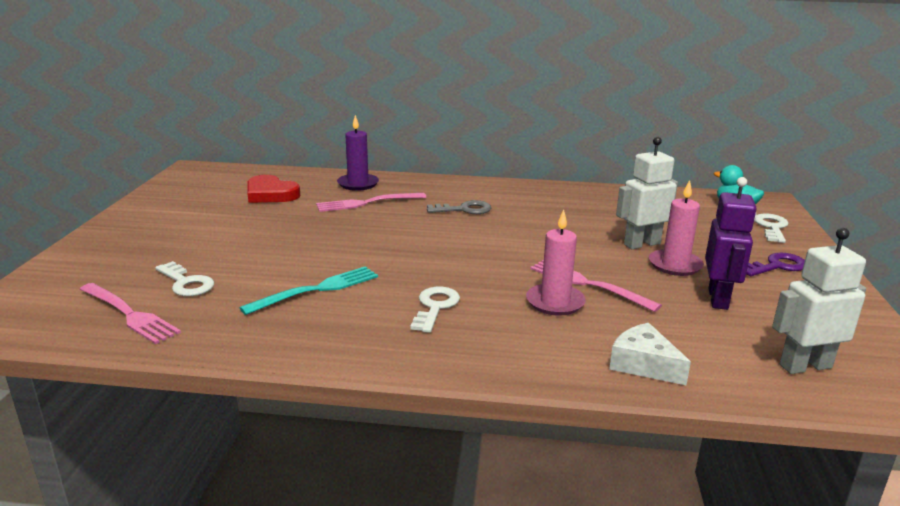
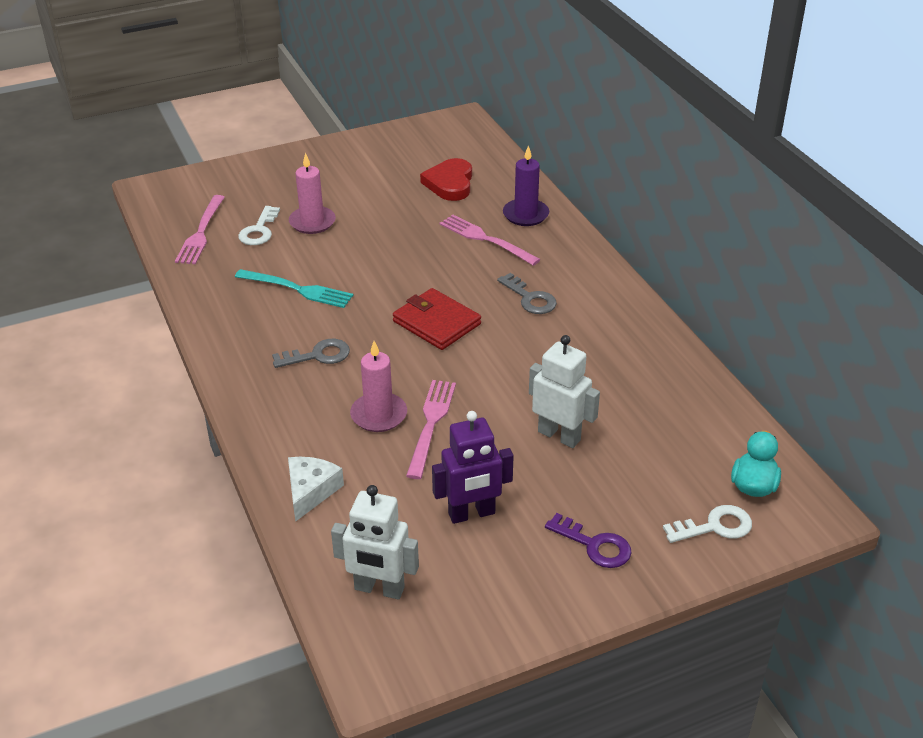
camera: 60 degrees right, 15 degrees up
(435, 307) = (318, 355): white key -> grey key
(452, 247) = (436, 323): none -> red wallet
(675, 265) = (526, 470): pink candle -> pink candle (312, 222)
(805, 366) = (379, 589): white robot -> white robot turned 150 degrees clockwise

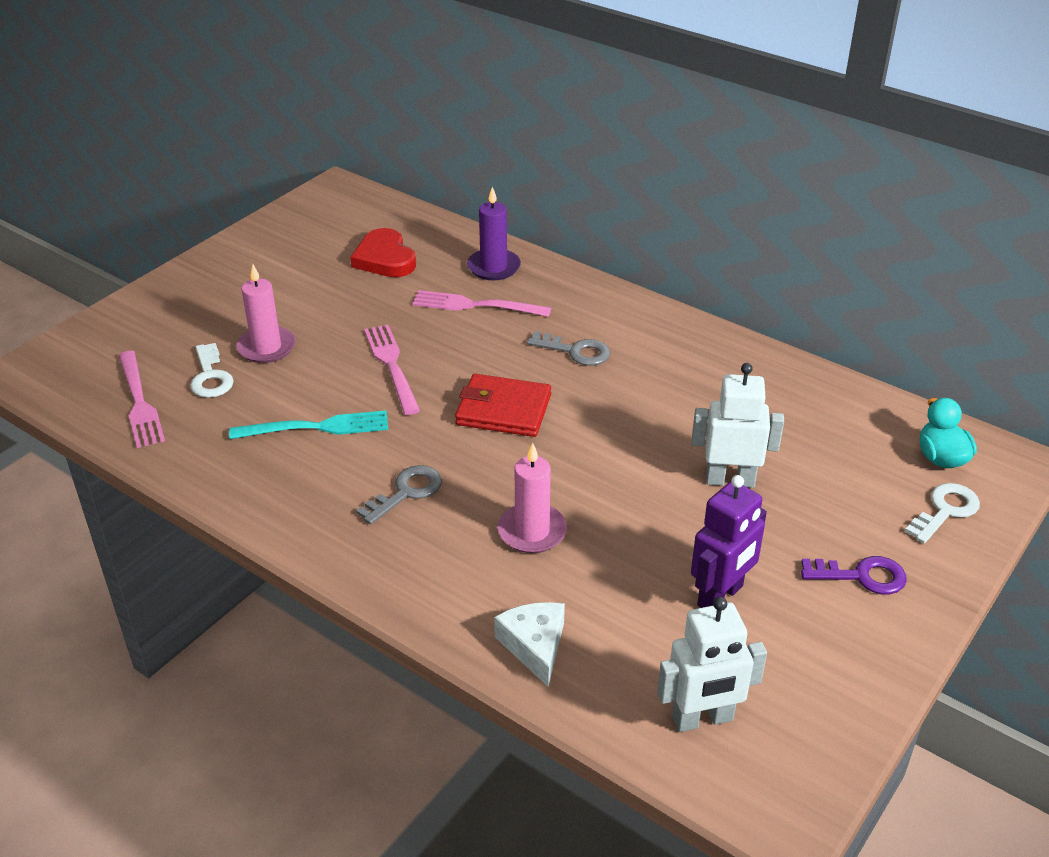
camera: 30 degrees left, 0 degrees up
(431, 424) = (595, 519): pink fork -> pink fork (391, 366)

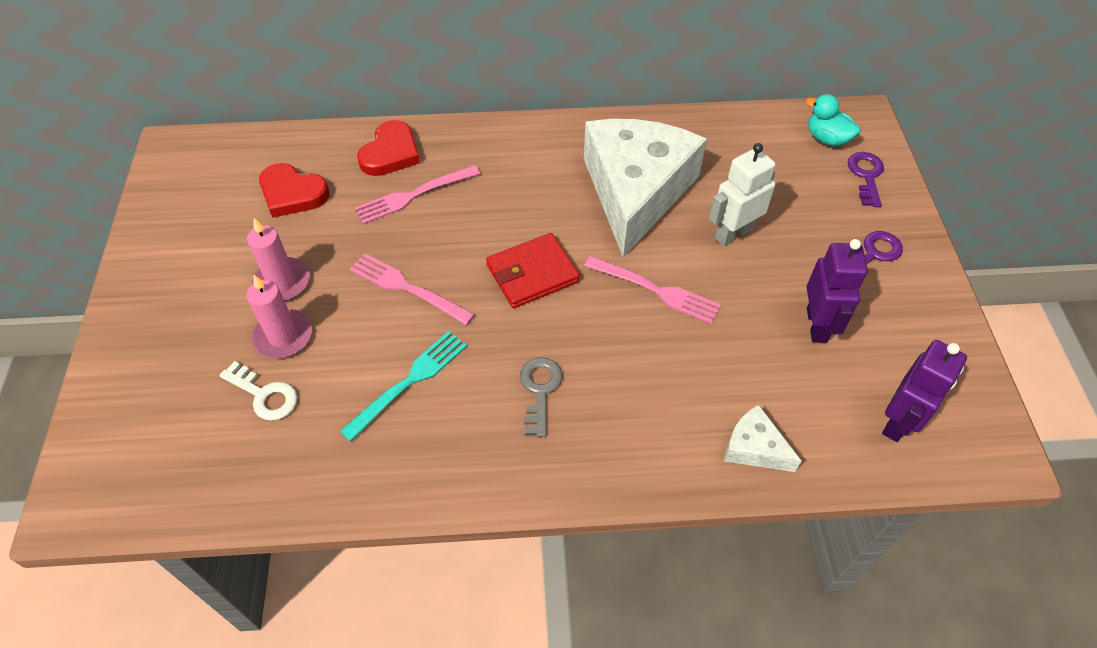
camera: 40 degrees left, 15 degrees up
(139, 402) = (226, 461): pink fork -> pink fork (656, 290)
(493, 267) = (390, 153): purple candle -> red heart
(532, 531) = (658, 360): pink candle -> pink candle (282, 282)
(575, 351) = (529, 192): grey key -> none
(676, 399) = (636, 191): none -> white cheese
(702, 719) = (898, 422): white robot -> purple robot
(945, 511) = (866, 176): white key -> purple key

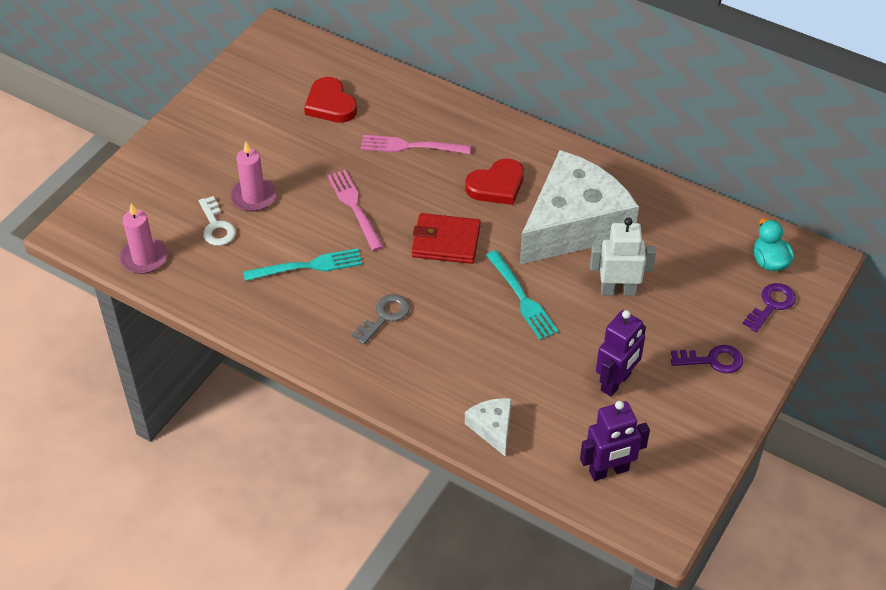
camera: 35 degrees right, 5 degrees down
(282, 282) = (278, 162): pink candle -> pink candle (144, 258)
(390, 153) = (420, 108): red heart -> red heart (496, 185)
(656, 290) = (522, 298): pink fork -> turquoise fork

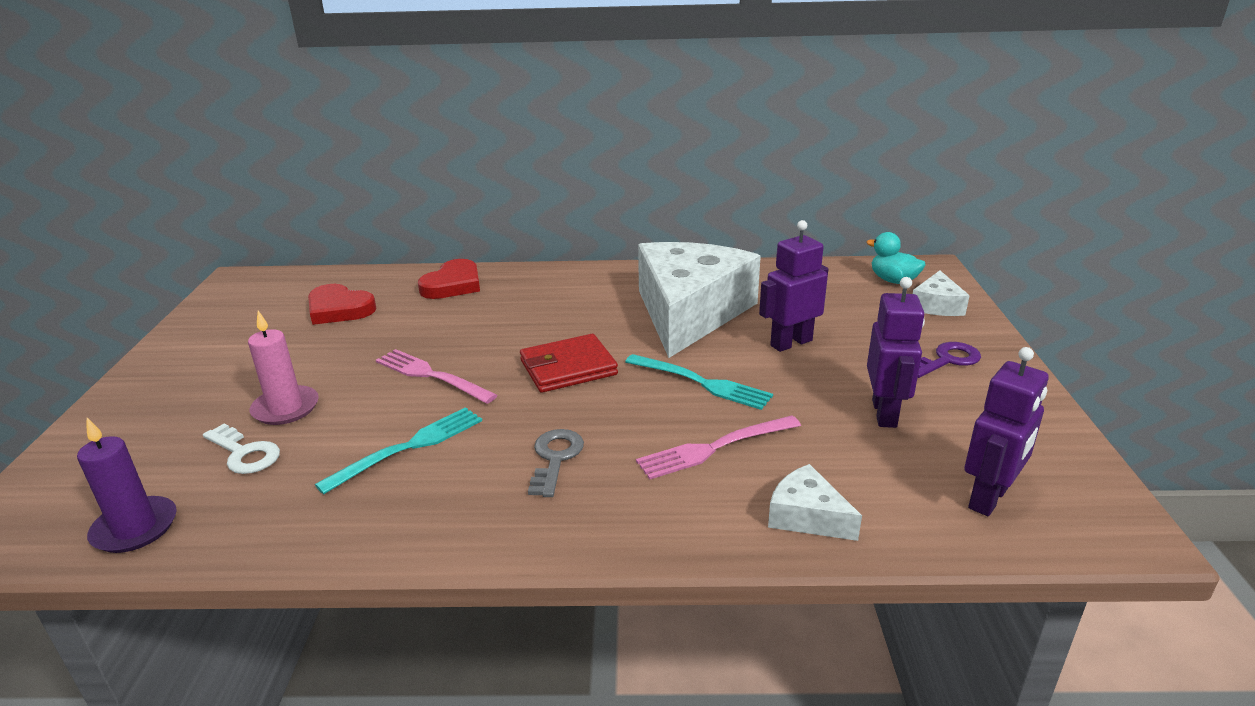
camera: 30 degrees left, 20 degrees down
(144, 258) = (135, 528): pink candle -> purple candle
(411, 146) = (460, 312): pink fork -> pink fork (714, 448)
(496, 185) = (581, 311): red heart -> red heart (453, 284)
(618, 290) = (791, 343): white robot -> purple robot
(771, 305) = (936, 305): purple key -> white cheese

